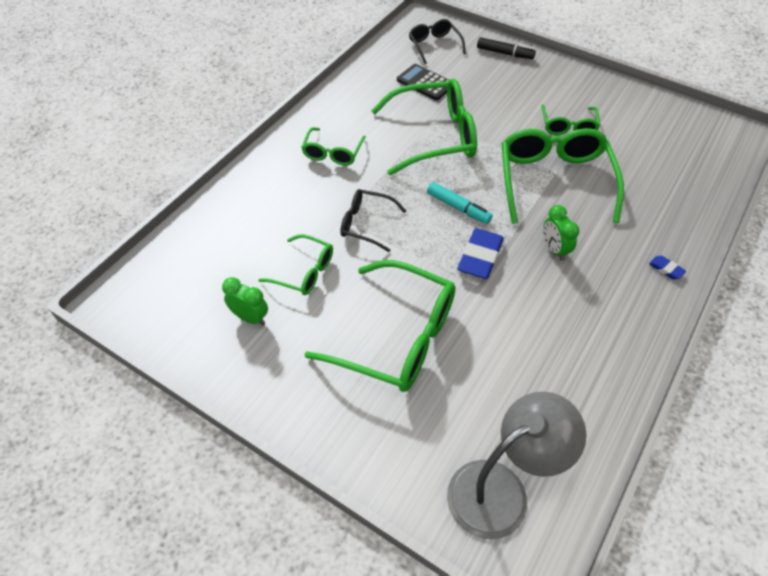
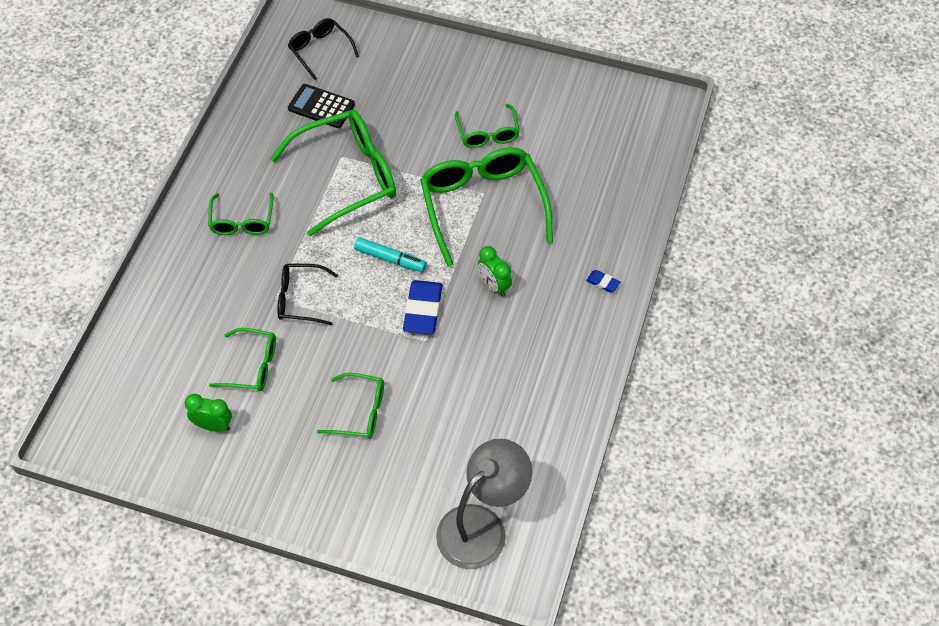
camera: 15 degrees left, 5 degrees up
(396, 337) = (359, 412): green glasses -> green glasses, size x0.53
(505, 53) = (403, 46): black marker -> none

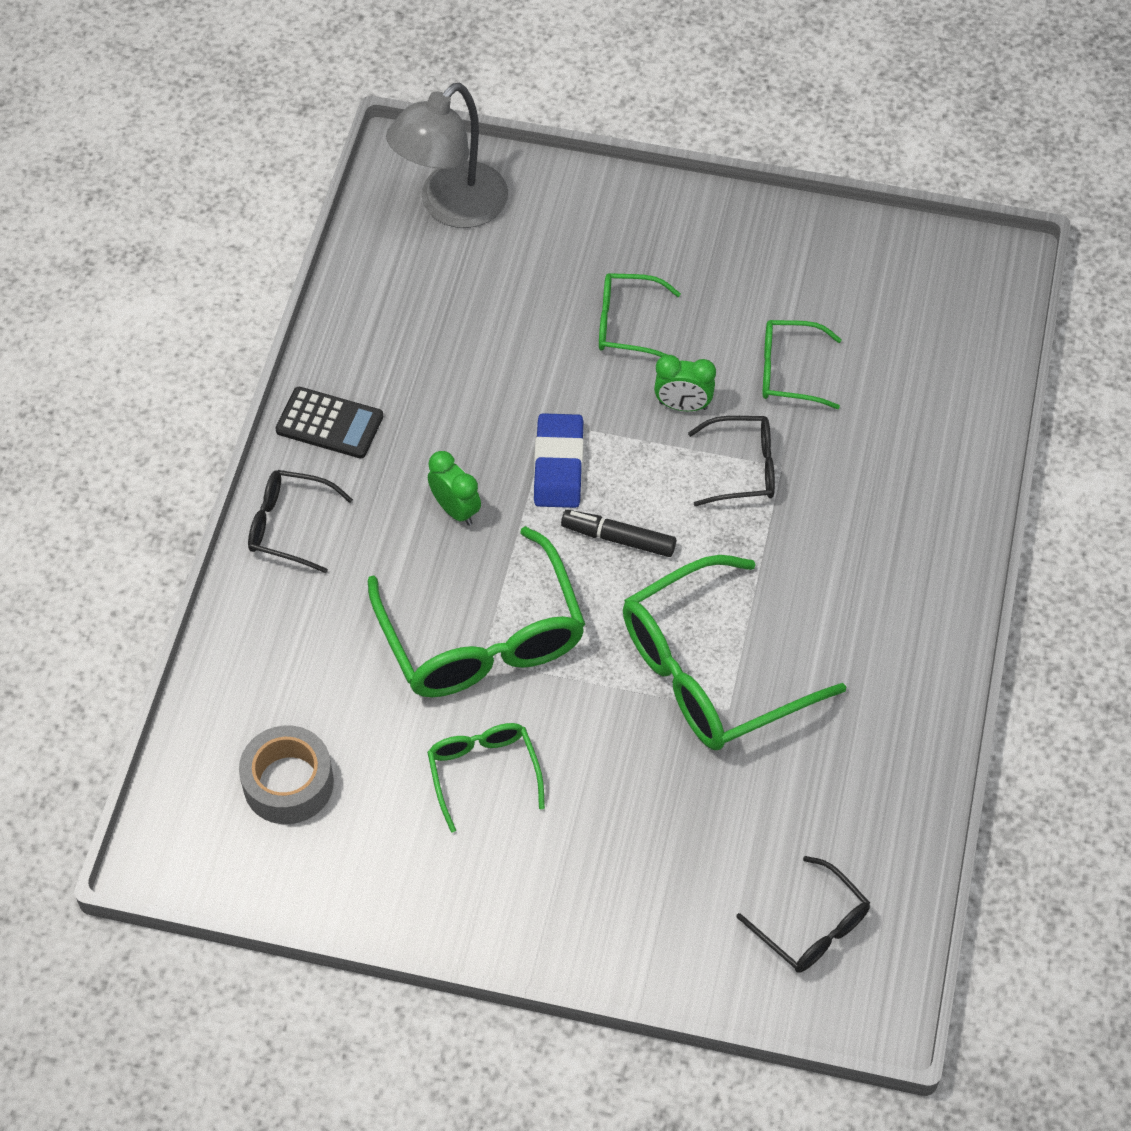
camera: 175 degrees right, 0 degrees up
(213, 426) = (820, 294): green clock -> green clock (683, 405)
(242, 221) = (863, 582): green glasses -> none
(321, 106) = (783, 804): black calculator -> black calculator (329, 423)
(390, 259) = (618, 538): turquoise marker -> black marker
(599, 136) = (288, 783): none -> grey tape
(603, 282) = (290, 526): blue eraser -> black glasses

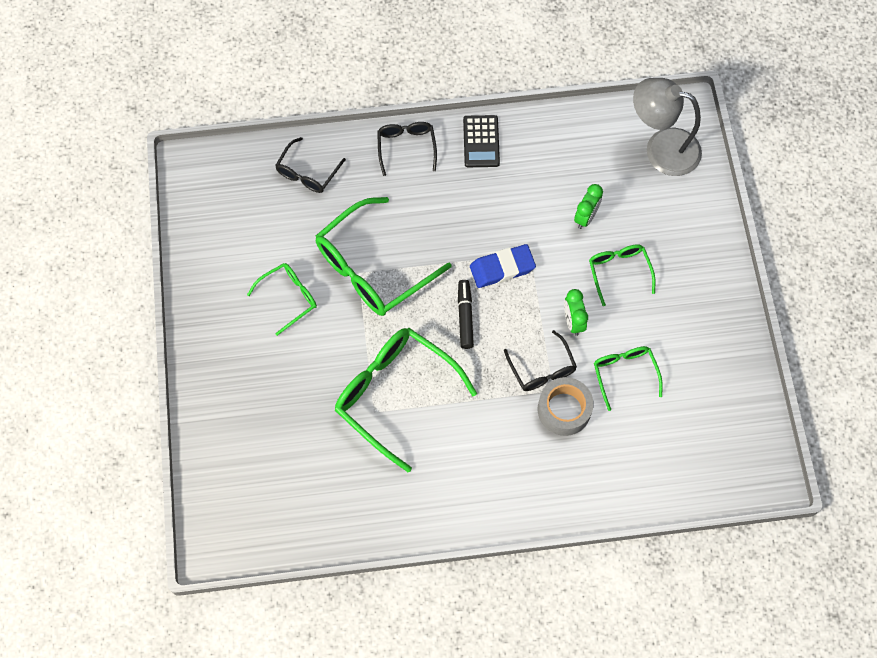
camera: 70 degrees right, 10 degrees up
(288, 783) = (250, 206): grey tape -> grey tape (564, 410)
(455, 510) = (450, 225): green clock -> green clock (585, 217)
(811, 926) = (251, 498): black glasses -> black glasses (308, 172)

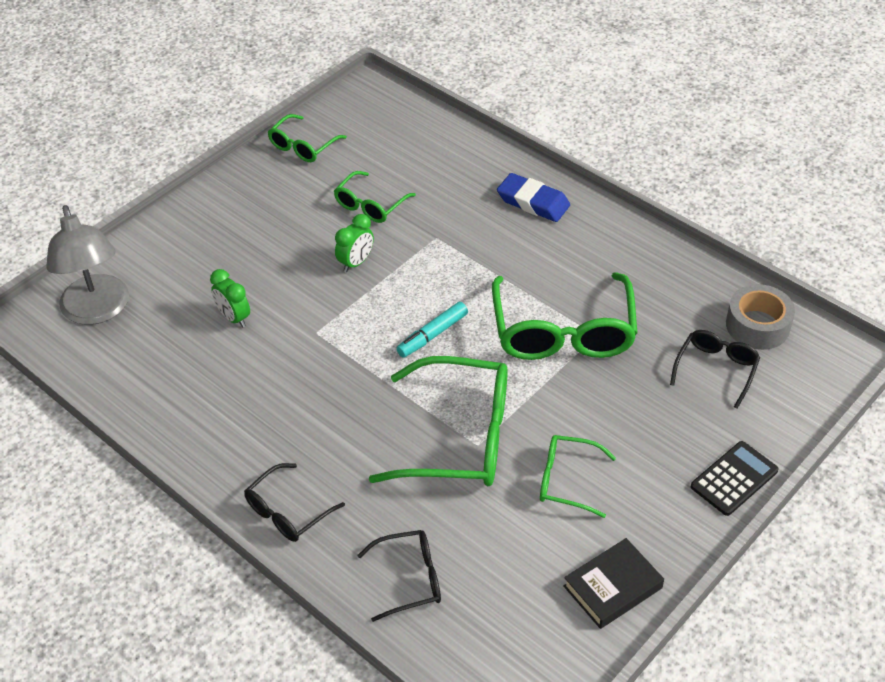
camera: 130 degrees left, 20 degrees down
(206, 261) = (613, 587): none -> black book
(465, 316) = (432, 335): black marker -> turquoise marker
(481, 142) = (219, 452): black calculator -> black calculator (734, 479)
(502, 268) = (353, 341): blue eraser -> blue eraser (533, 202)
(542, 368) = (424, 255): black glasses -> black glasses (716, 370)
(564, 410) = (445, 221): grey tape -> grey tape (757, 325)
(585, 217) = (234, 318): green clock -> green clock turned 120 degrees counterclockwise
(619, 272) = (272, 262): green glasses -> green glasses (303, 146)

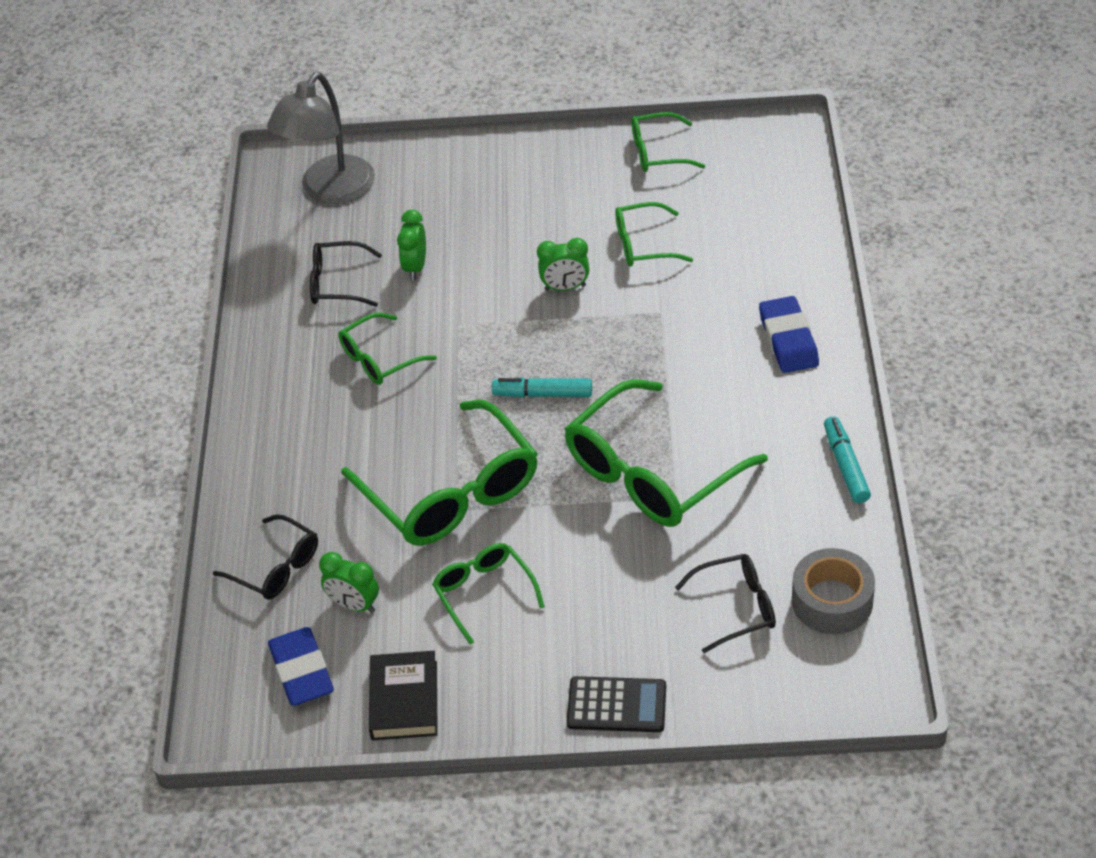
camera: 50 degrees right, 0 degrees up
(288, 511) = (262, 448): black glasses -> black glasses (338, 283)
(291, 392) = (380, 358): none -> green glasses
(497, 557) = (354, 605): none -> green clock
(523, 629) = (301, 671): none -> blue eraser
(613, 587) = (404, 700): black book -> black book turned 75 degrees clockwise
(661, 248) = (845, 465): none -> turquoise marker

